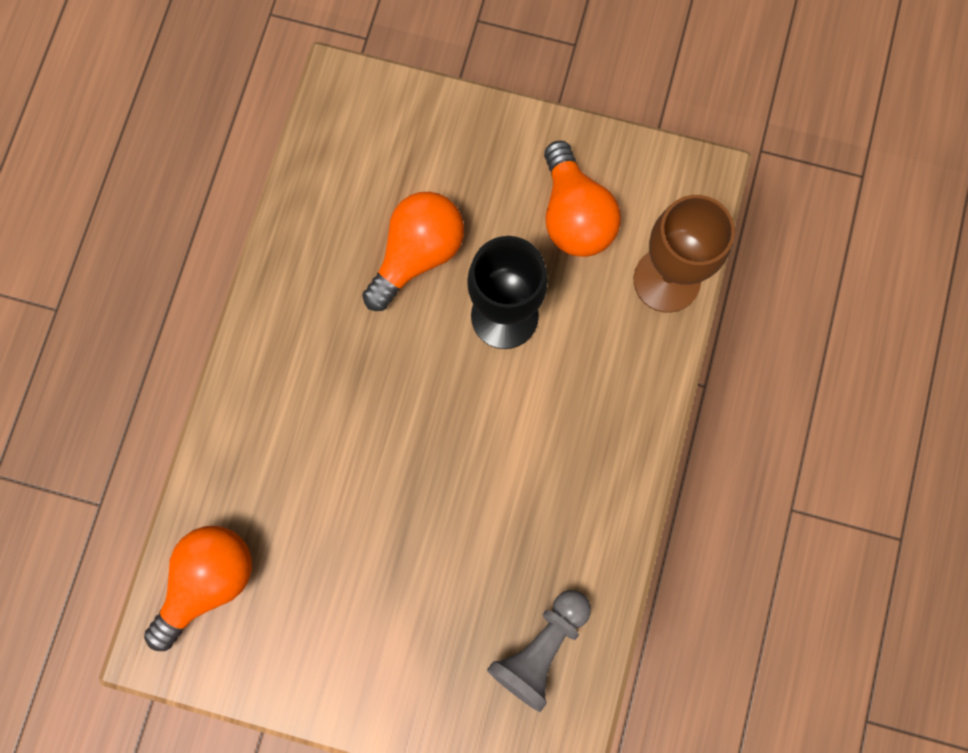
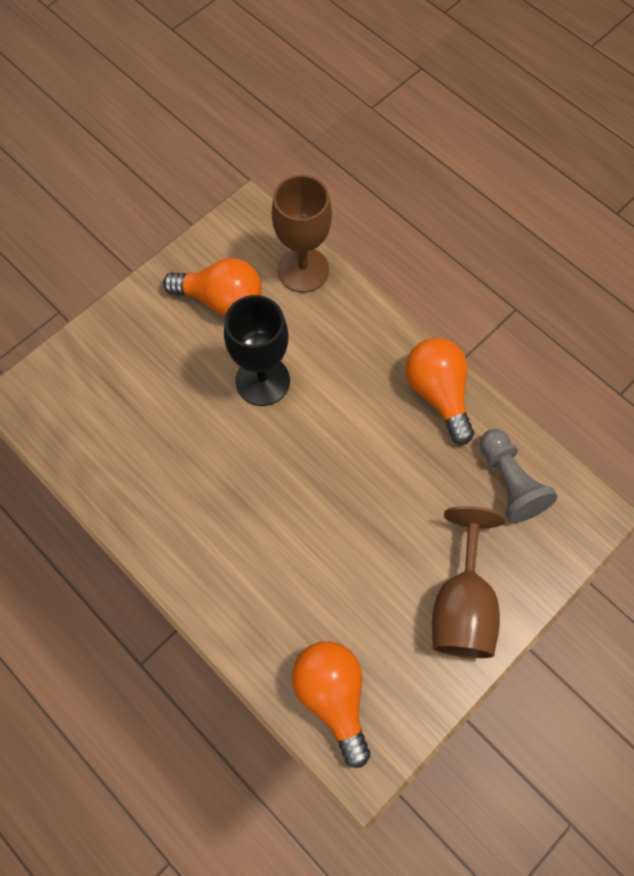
camera: 60 degrees left, 10 degrees down
(373, 665) = (462, 604): none -> brown goblet
(417, 255) = (180, 413): orange light bulb -> orange light bulb (438, 393)

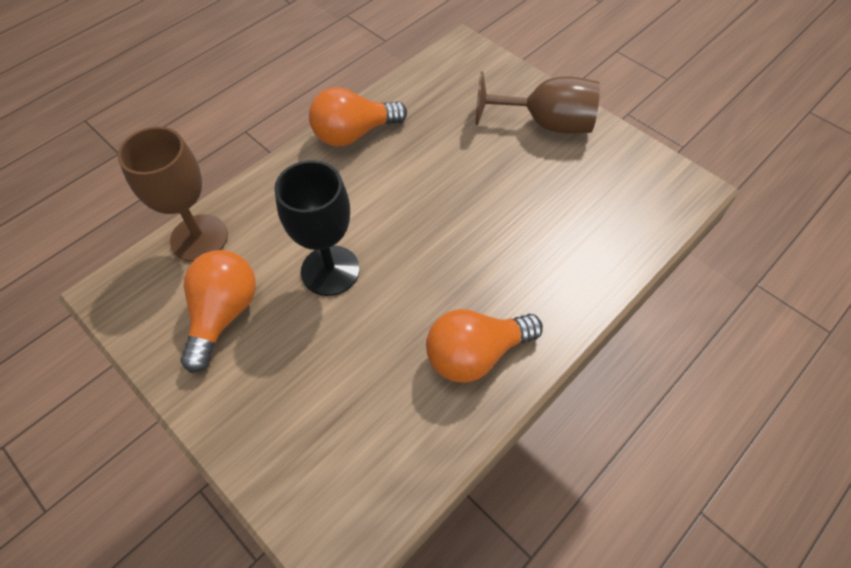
camera: 90 degrees left, 10 degrees down
(332, 696) = (639, 207): orange light bulb -> orange light bulb (475, 354)
(509, 482) = (438, 92): grey pawn -> none

